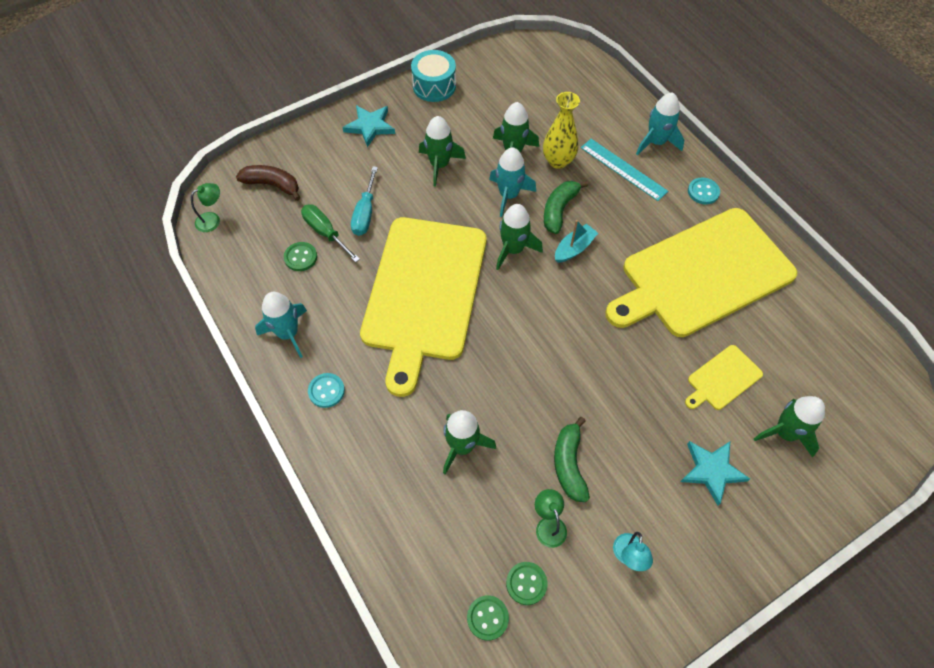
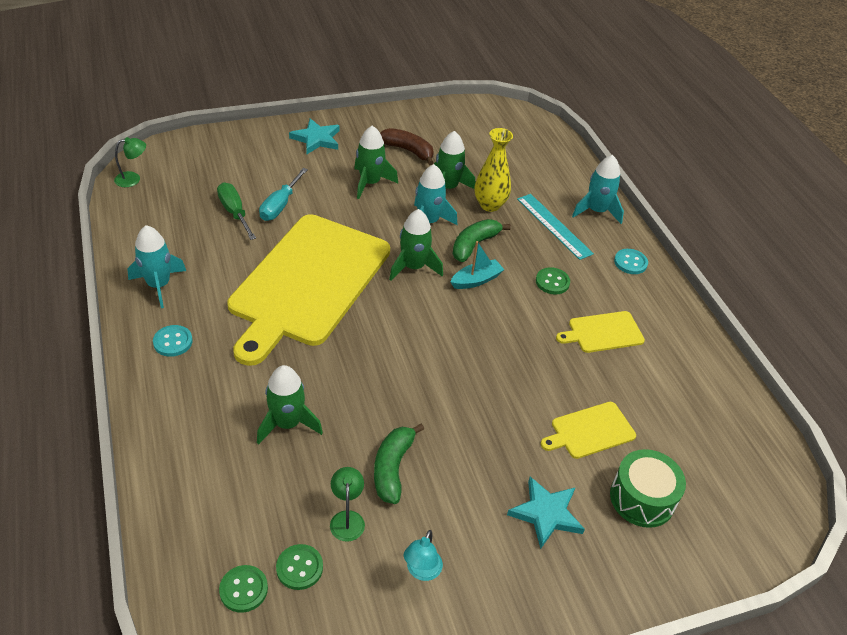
camera: 10 degrees right, 15 degrees down
(272, 185) = (202, 164): brown banana -> brown banana (408, 151)
(300, 257) = (201, 227): green button -> green button (552, 282)
(434, 86) = (392, 121): turquoise drum -> none
(702, 274) = (603, 332): yellow cutting board -> yellow cutting board, size x0.41
(785, 433) = (642, 498): green rocket -> green drum

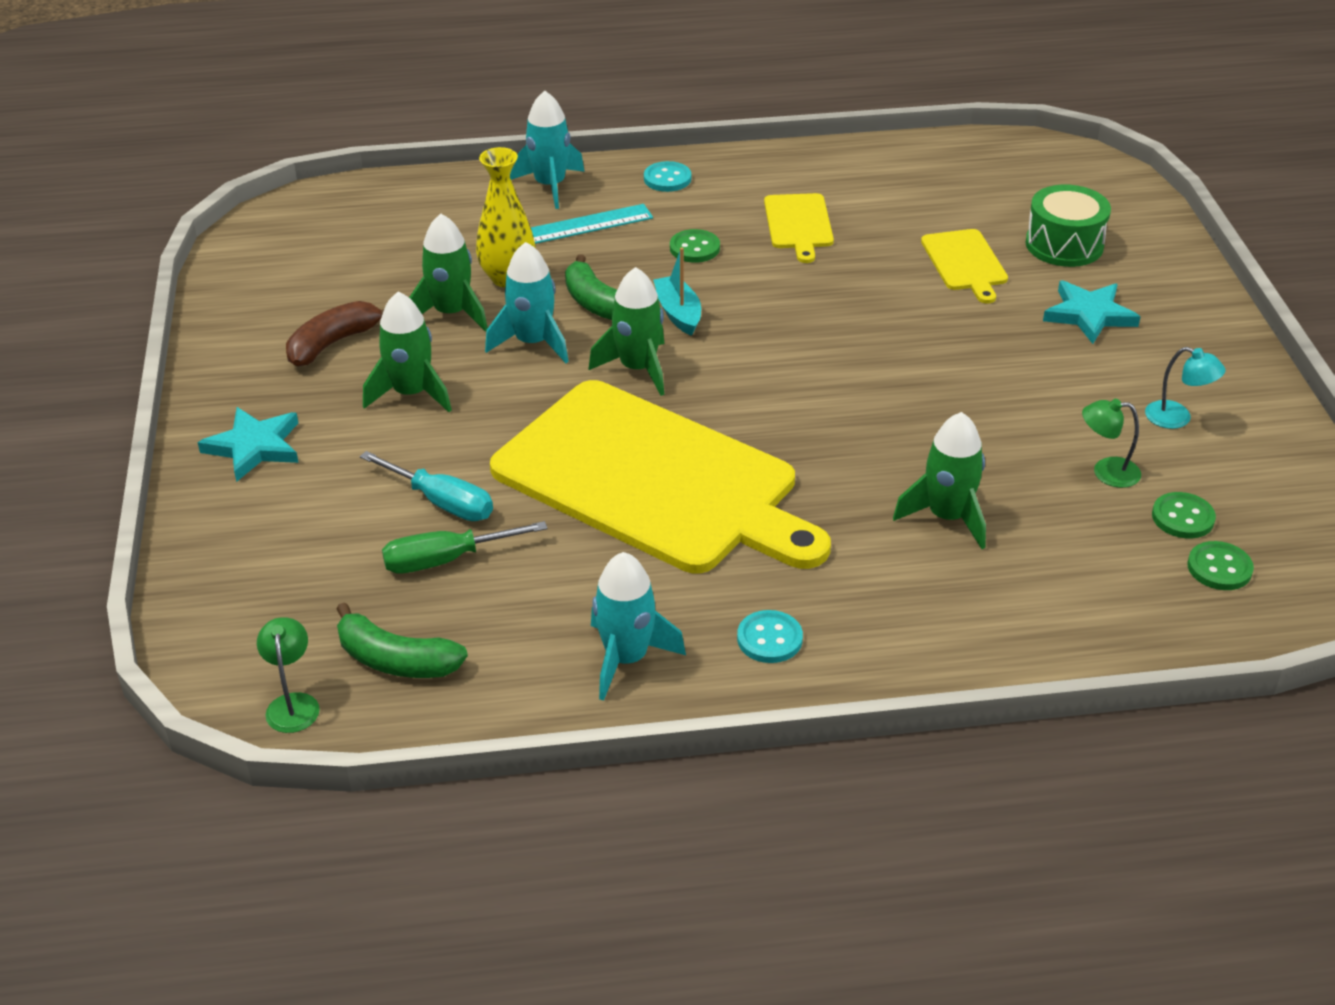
camera: 75 degrees left, 5 degrees down
(392, 468) = (1024, 426): green banana -> green banana (396, 660)

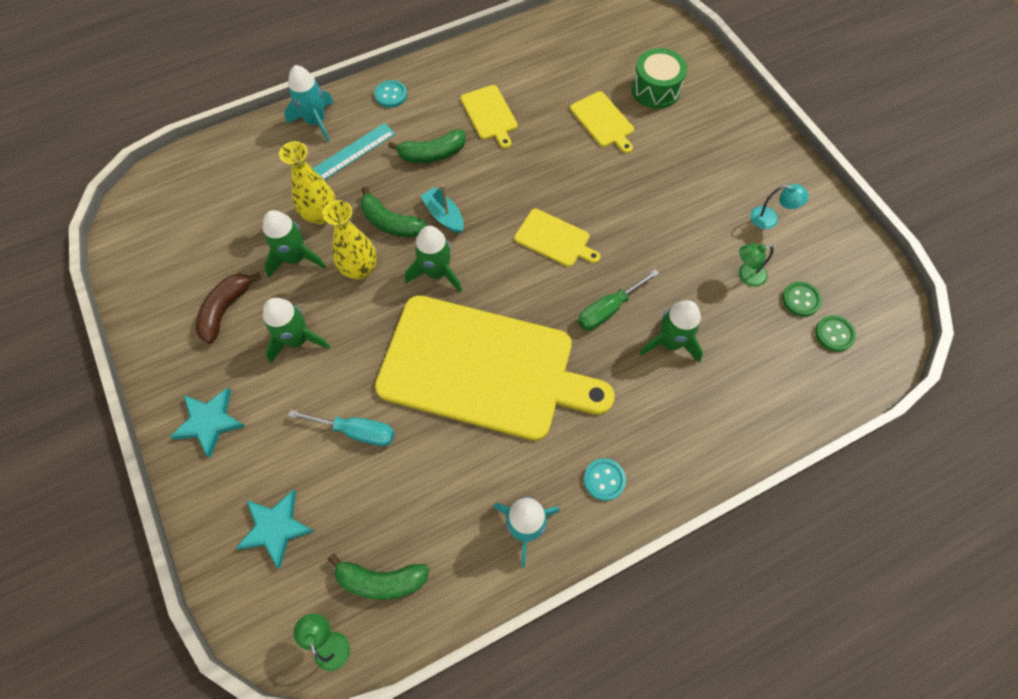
camera: 20 degrees left, 25 degrees up
(446, 560) = (379, 481): green screwdriver -> green screwdriver (608, 309)
(533, 342) = (360, 269): turquoise rocket -> yellow vase
(694, 248) = (432, 154): green button -> green banana
(827, 370) = (554, 239): none -> yellow cutting board
(1089, 315) = (691, 146): turquoise star -> turquoise star (276, 528)

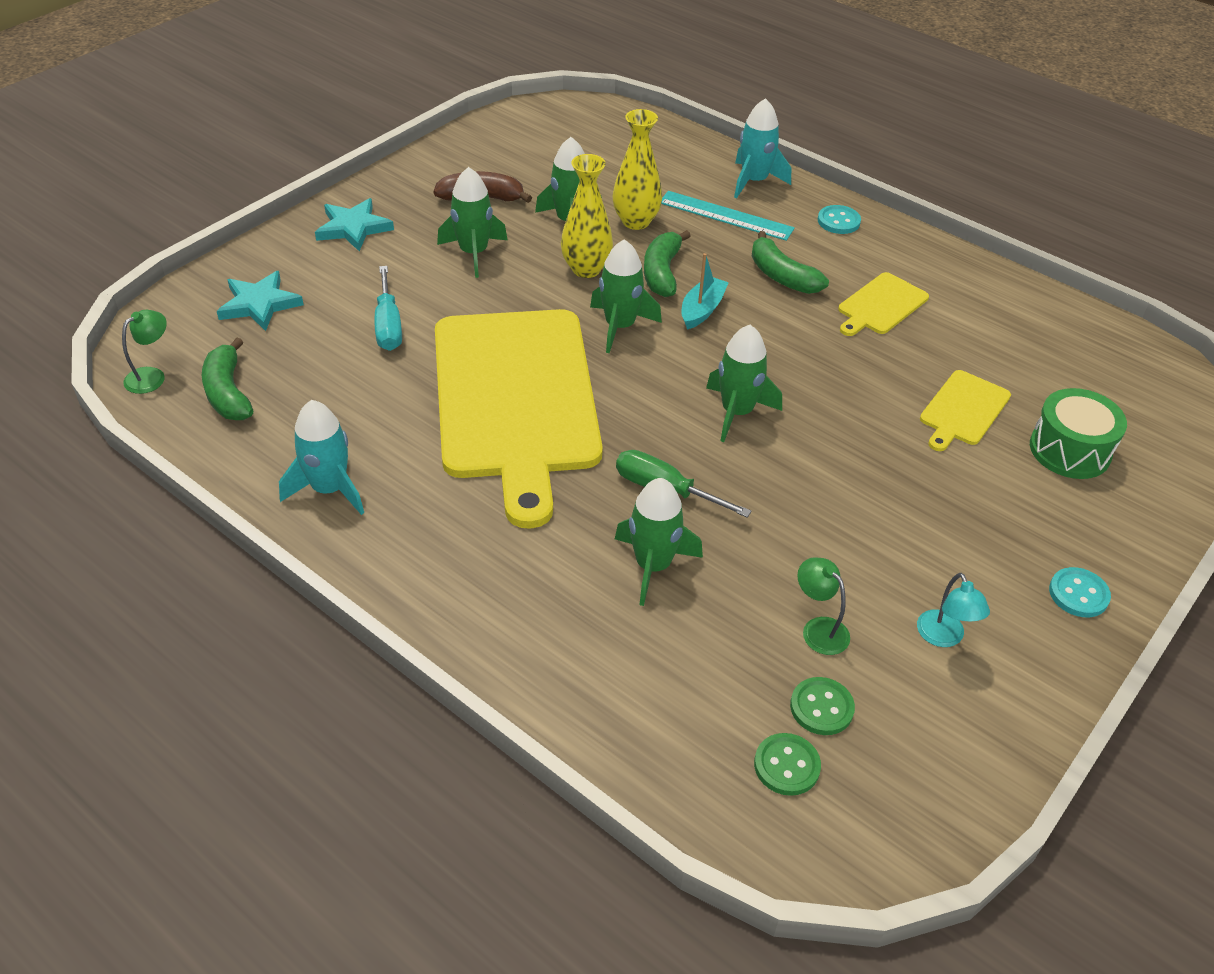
camera: 65 degrees right, 20 degrees down
(554, 239) = (737, 412): yellow cutting board -> green rocket
(604, 480) = (419, 546): turquoise button -> turquoise button (1078, 594)

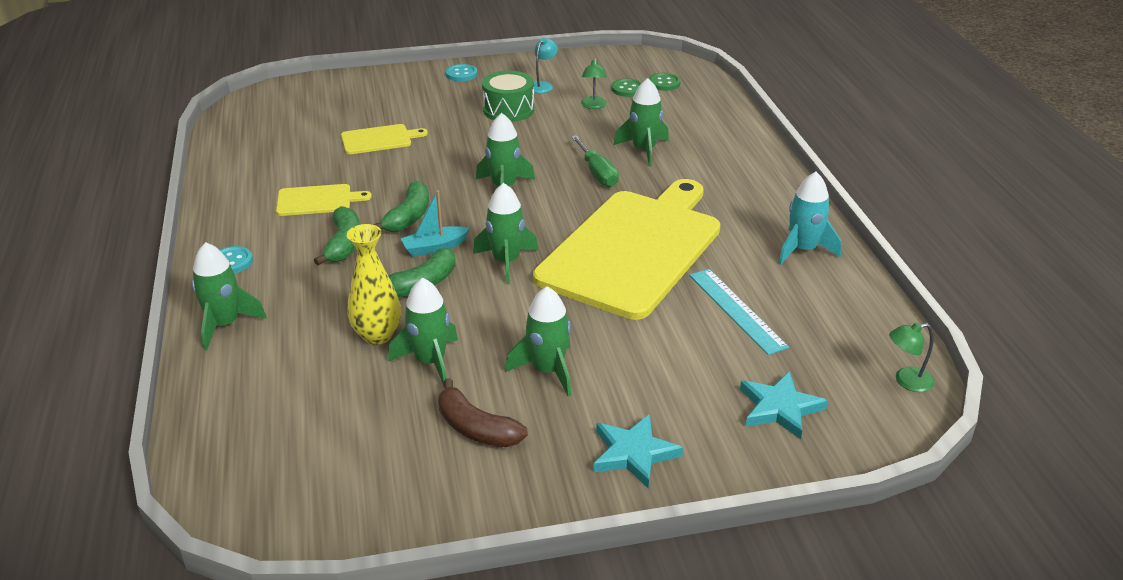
camera: 140 degrees left, 10 degrees down
(228, 393) = (845, 340): green banana -> green banana (409, 217)
(388, 325) = (679, 338): turquoise screwdriver -> none
(586, 269) = (473, 313): yellow vase -> none
(726, 215) = (301, 306): turquoise ruler -> turquoise ruler (736, 310)
(754, 181) = (225, 324): turquoise rocket -> green rocket
(1069, 450) = (362, 107): green drum -> green drum (508, 110)

